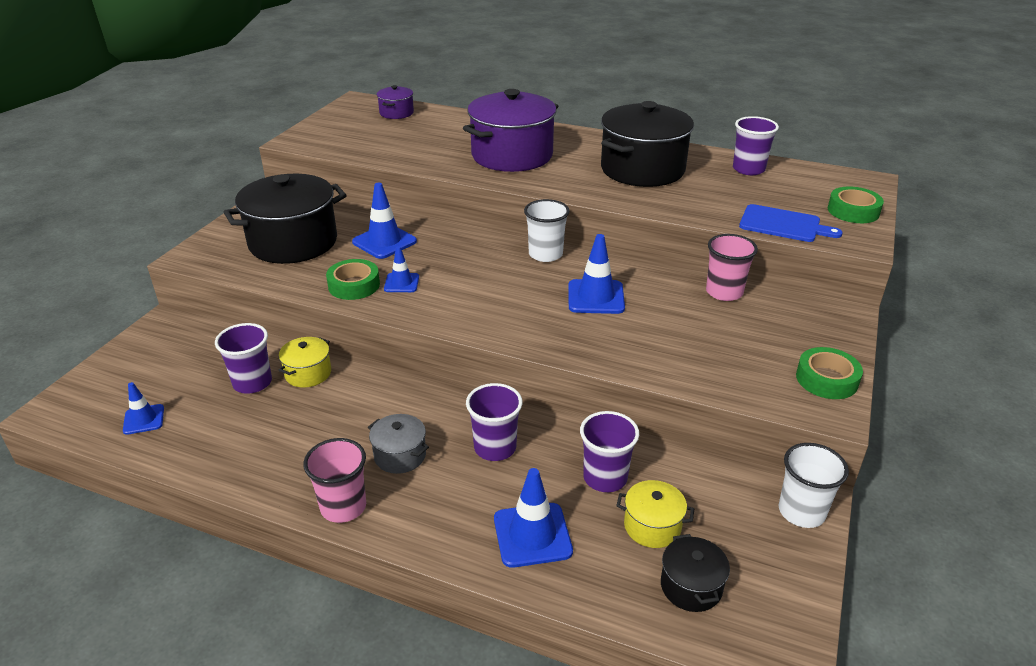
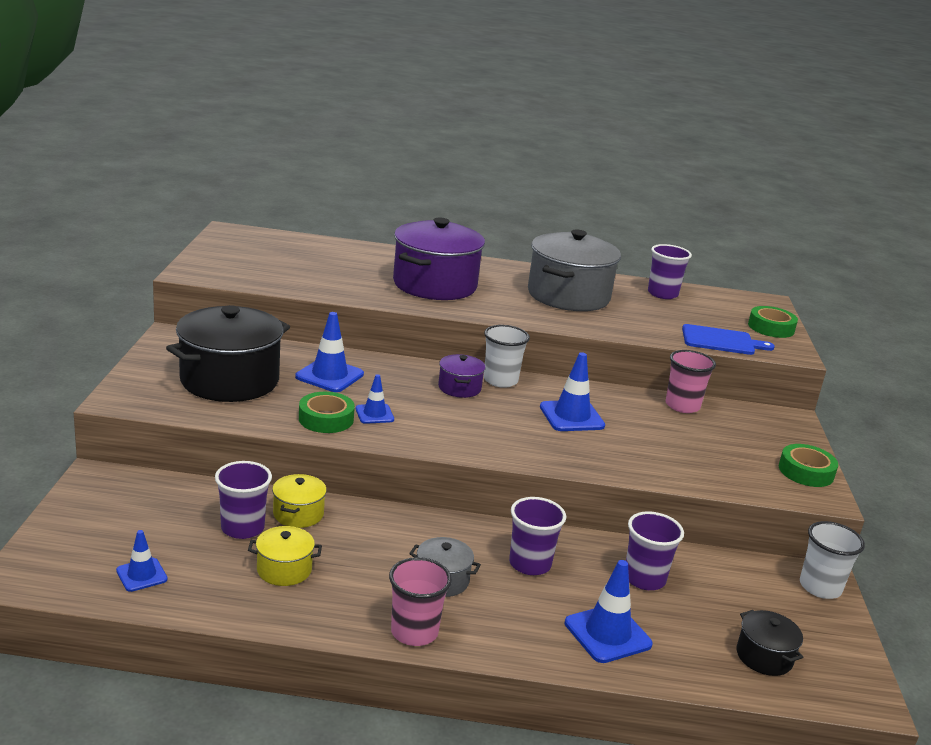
camera: 20 degrees left, 10 degrees down
(396, 113) = (283, 244): purple pot -> purple pot (459, 388)
(642, 169) = (568, 296): black pot -> grey pot
(652, 526) = (706, 613): yellow pot -> yellow pot (284, 570)

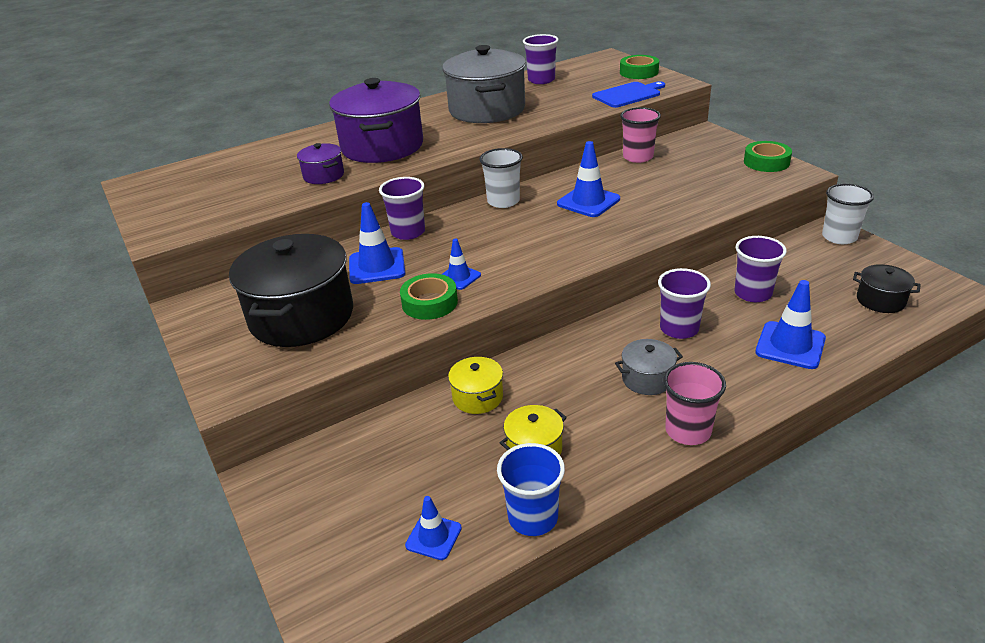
camera: 30 degrees left, 10 degrees up
(217, 607) = (533, 517): none -> blue cup
(242, 528) = (453, 438): purple cup -> purple cup (408, 232)
(459, 388) = (485, 222): purple pot -> purple pot (323, 175)

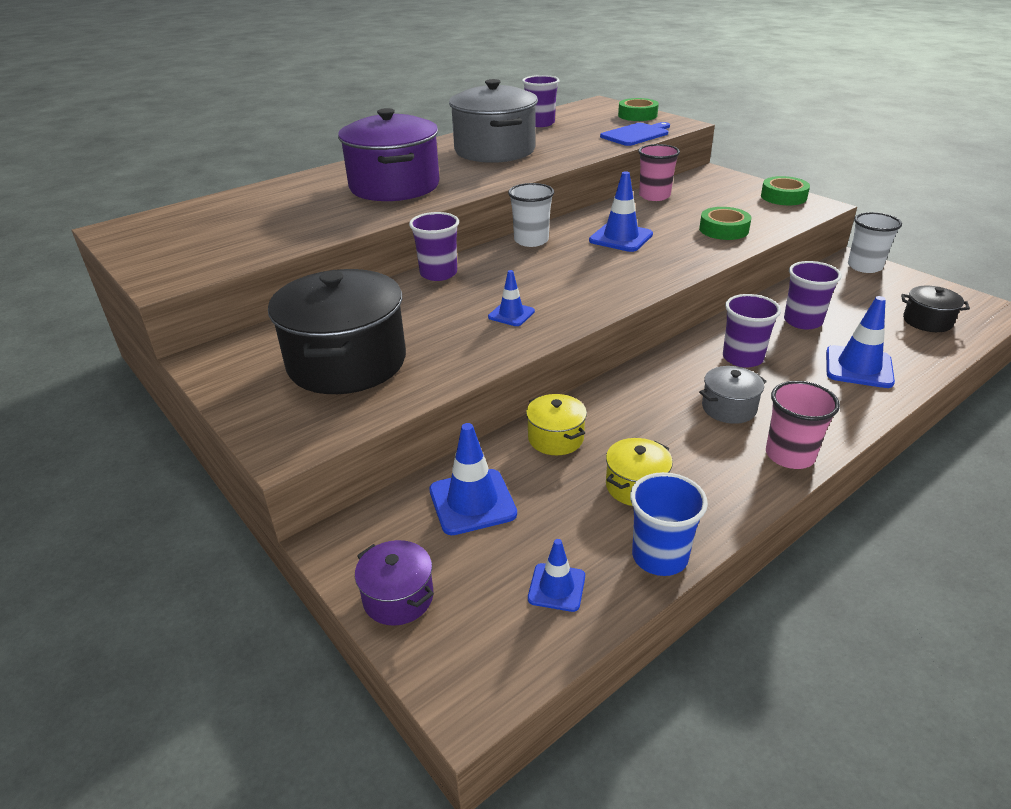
camera: 10 degrees left, 0 degrees up
(323, 175) = (339, 215): purple pot -> purple pot (398, 597)
(377, 266) = (415, 308): blue traffic cone -> blue traffic cone (472, 502)
(429, 303) = (488, 340): green tape -> green tape (723, 229)

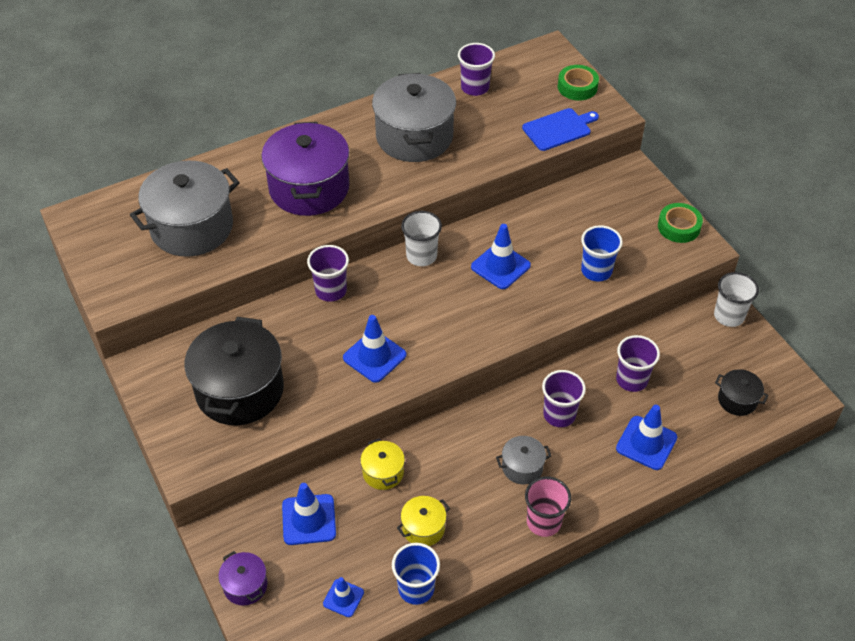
camera: 10 degrees right, 15 degrees up
(263, 221) = (192, 227): none -> grey pot
(511, 314) = (374, 356): blue traffic cone -> blue traffic cone, size x1.65
(654, 196) = (558, 203): pink cup -> none
(723, 229) = (596, 271): green tape -> blue cup

